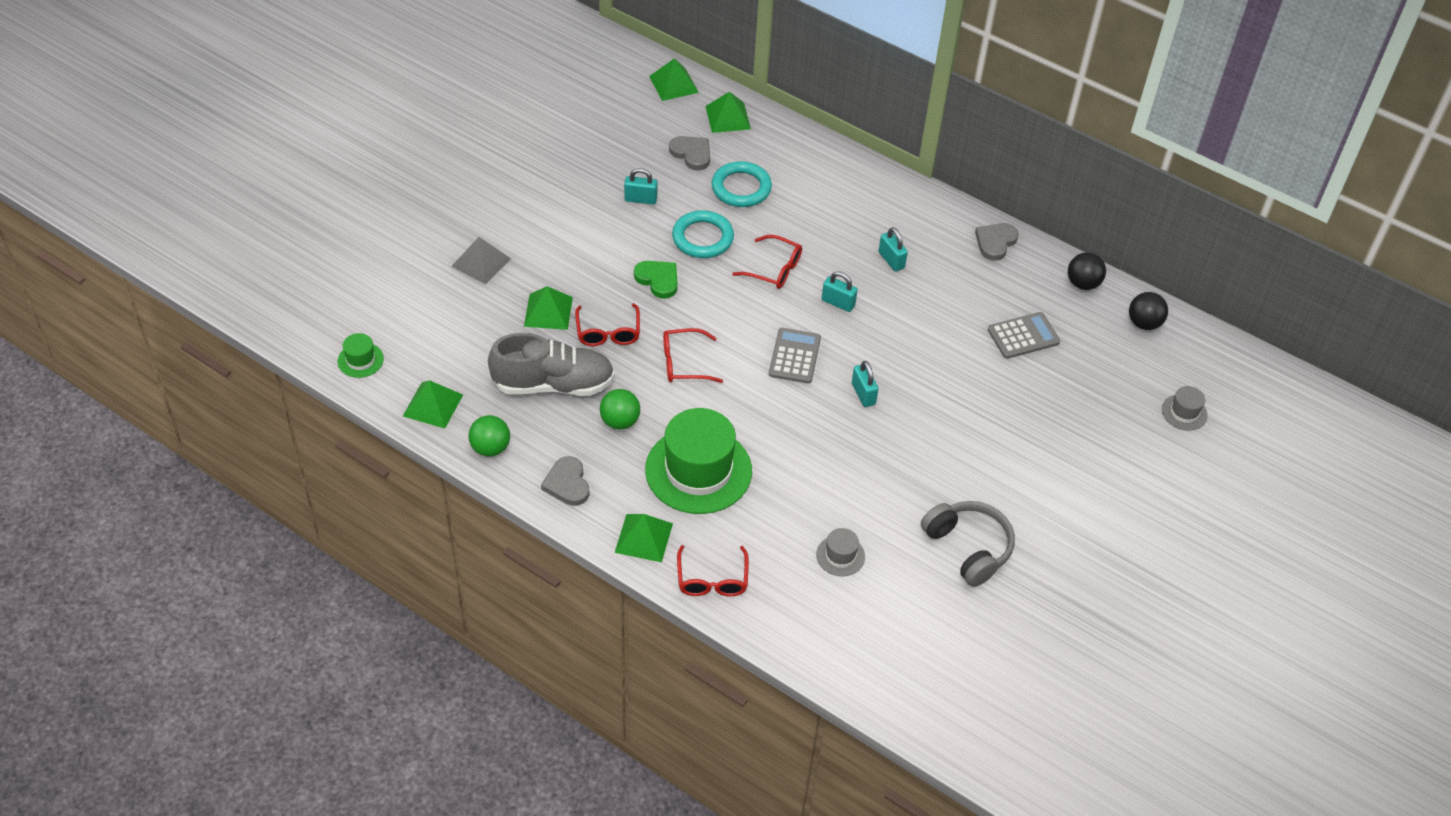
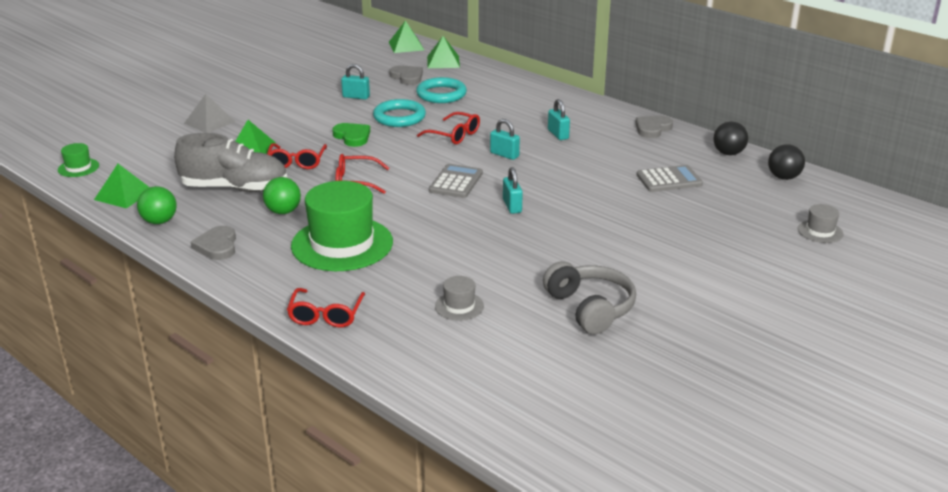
camera: 10 degrees right, 20 degrees down
(644, 538) = (272, 283): green pyramid -> none

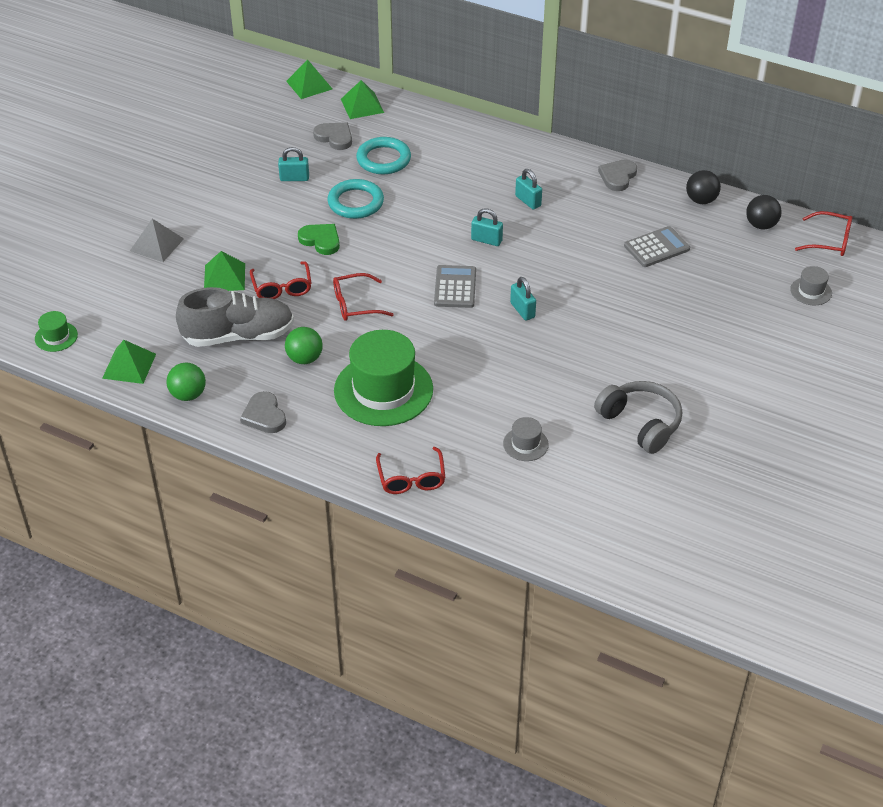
camera: 15 degrees left, 15 degrees up
(454, 135) = (424, 220): red glasses -> red glasses (830, 241)

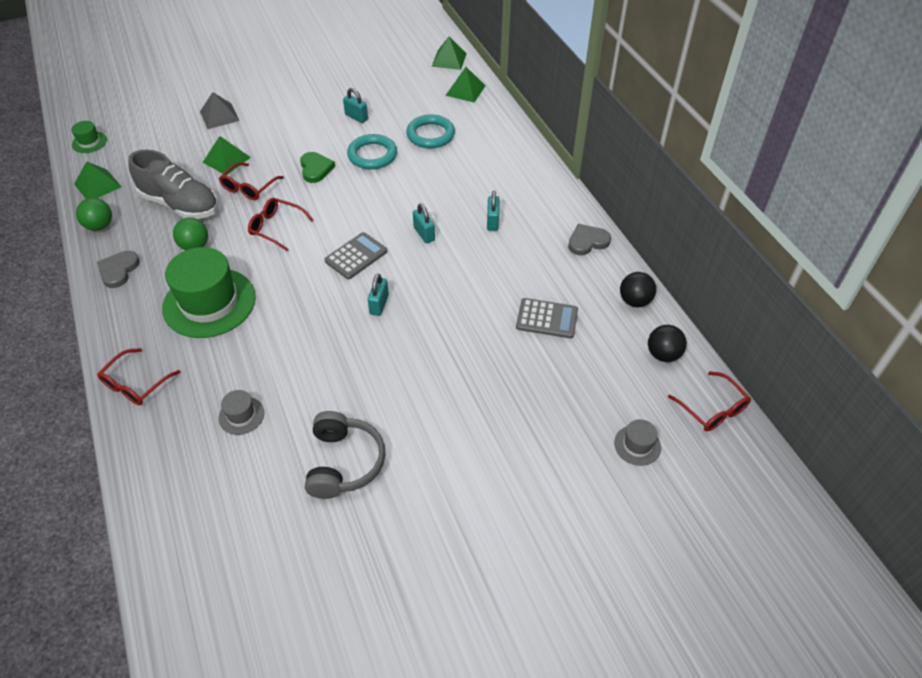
camera: 40 degrees right, 5 degrees up
(334, 137) = (418, 103): grey heart -> none

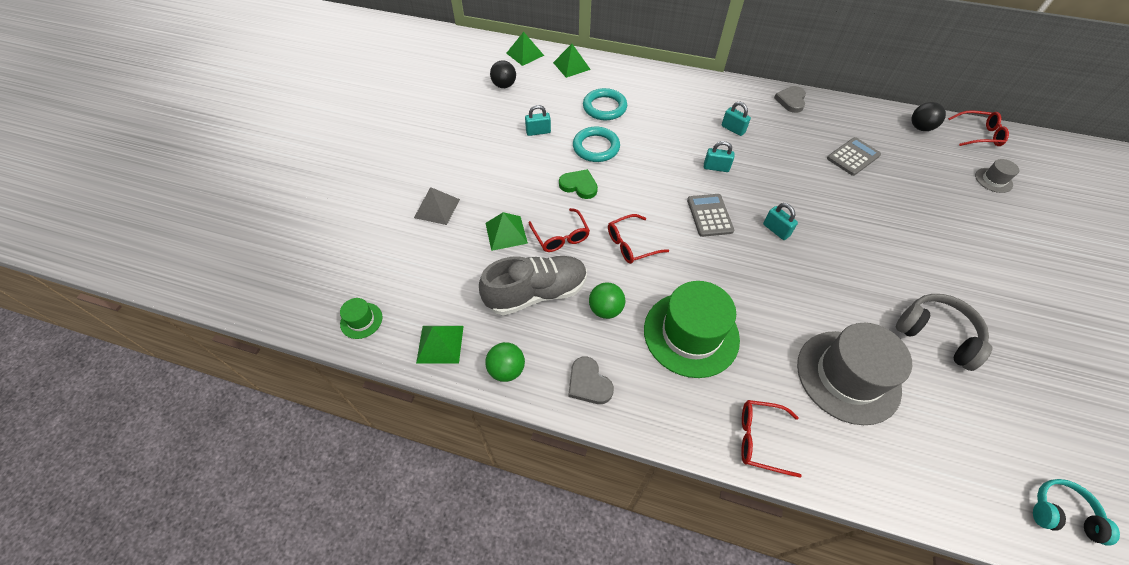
camera: 50 degrees left, 5 degrees up
(135, 384) = (760, 439): red glasses -> red glasses turned 120 degrees clockwise
(196, 614) = (1061, 514): none -> turquoise headphones
(241, 415) = (848, 376): grey hat -> grey hat, size x2.26
(634, 301) = (863, 112): black ball -> black ball (504, 85)

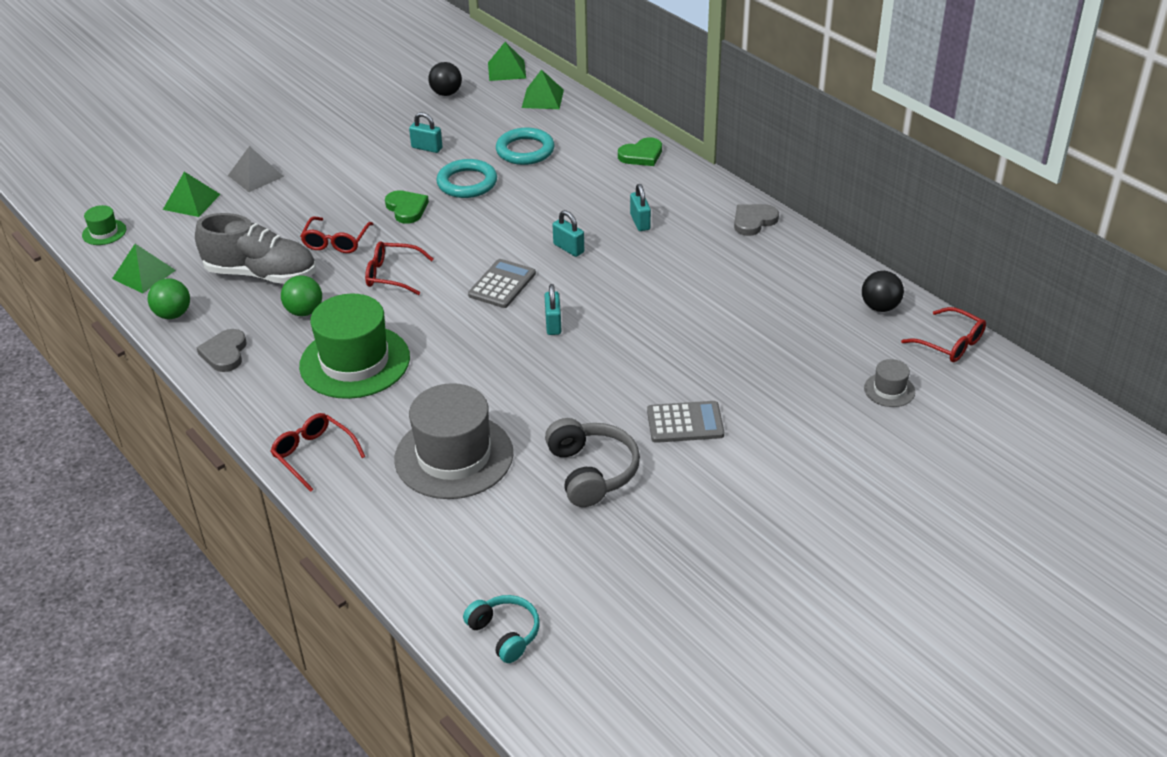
camera: 35 degrees right, 15 degrees down
(506, 233) = (291, 219): green pyramid -> green pyramid (191, 201)
(677, 82) = (641, 155): none -> green heart
(853, 157) = (744, 300): grey calculator -> grey calculator (685, 423)

